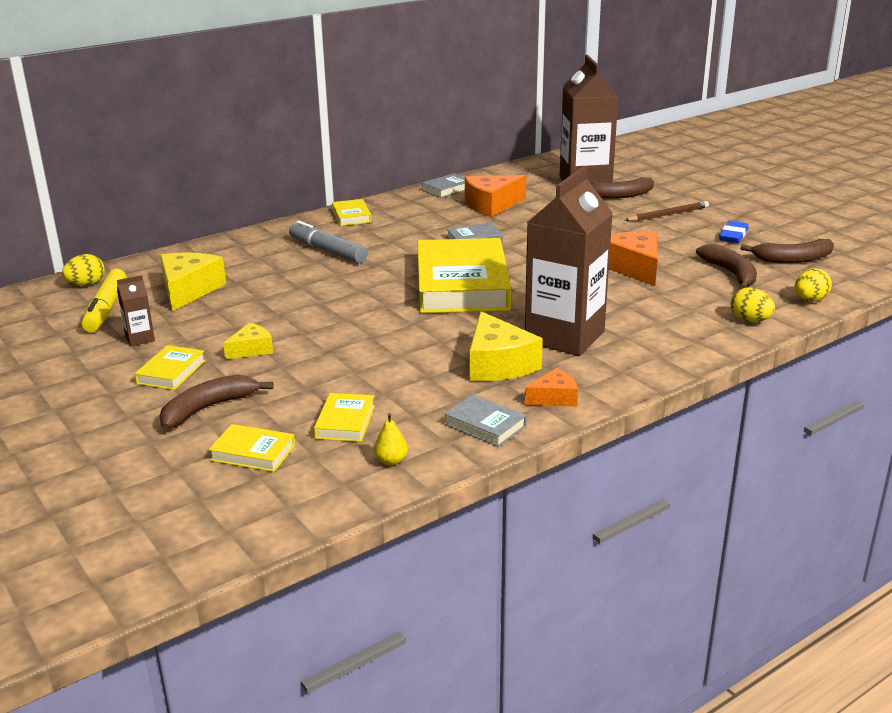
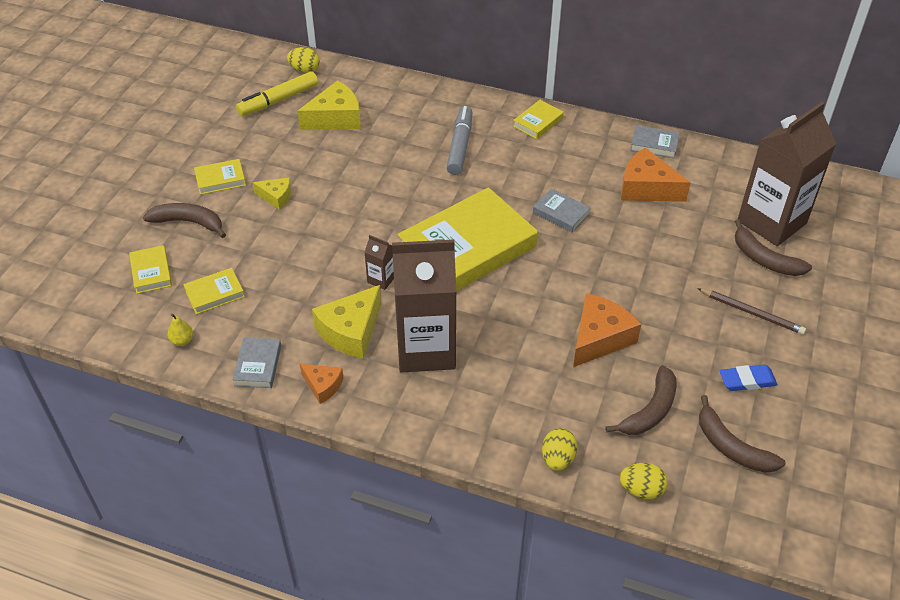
camera: 55 degrees right, 20 degrees up
(140, 339) = (251, 140): brown carton -> brown carton (381, 279)

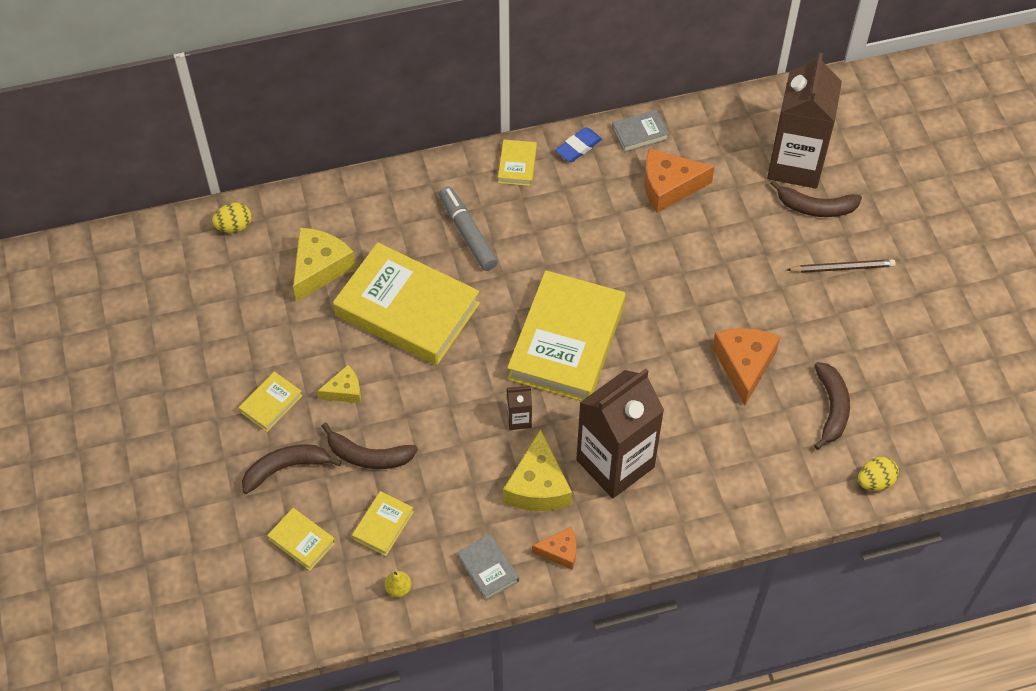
camera: 35 degrees left, 10 degrees up
(278, 100) = (241, 279): yellow marker -> none
(370, 170) = (407, 309): none -> yellow book
(557, 459) = (796, 495): yellow egg -> none
(561, 213) = (617, 257): grey book -> none
(731, 447) = (911, 402): brown banana -> brown banana (368, 456)
(747, 380) = (882, 335): blue eraser -> blue eraser (578, 147)

